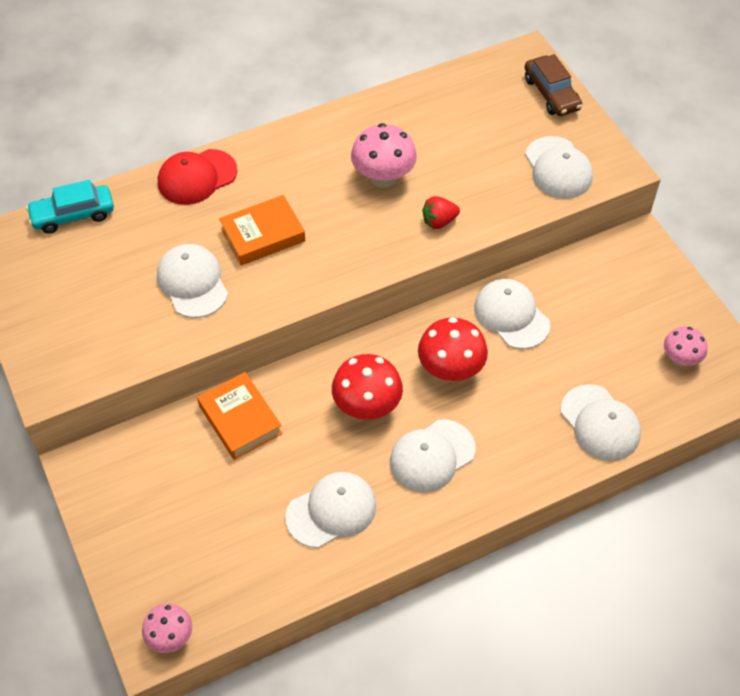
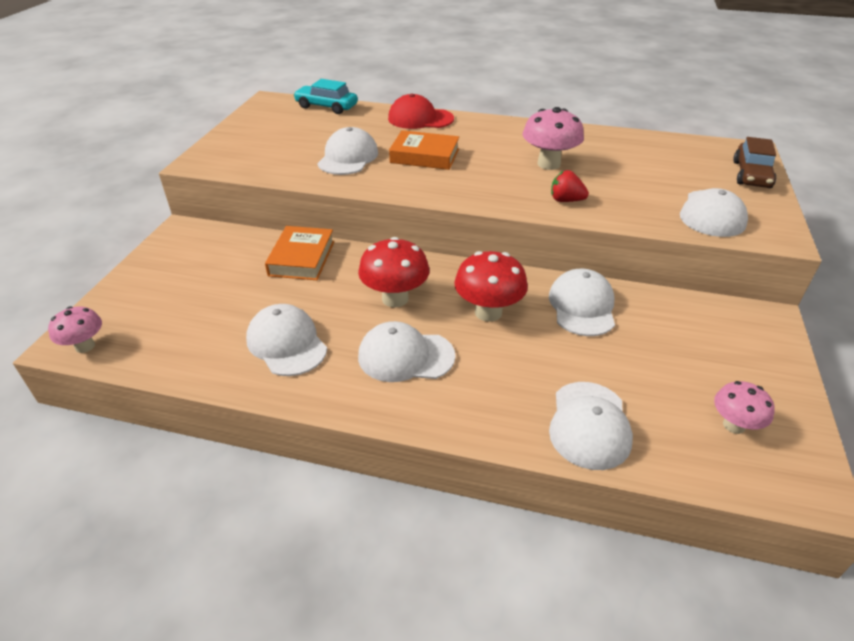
camera: 40 degrees right, 15 degrees down
(331, 511) = (286, 343): white cap -> white cap turned 135 degrees counterclockwise

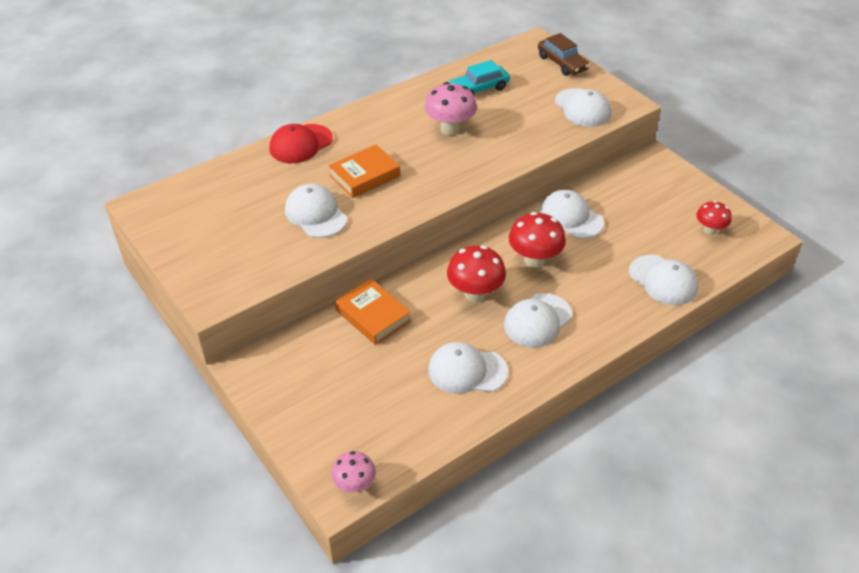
camera: 50 degrees left, 5 degrees up
(326, 107) = (204, 180): turquoise car -> turquoise car (478, 89)
(566, 200) = (502, 151): red strawberry -> none
(734, 425) = (710, 230): pink mushroom -> red mushroom

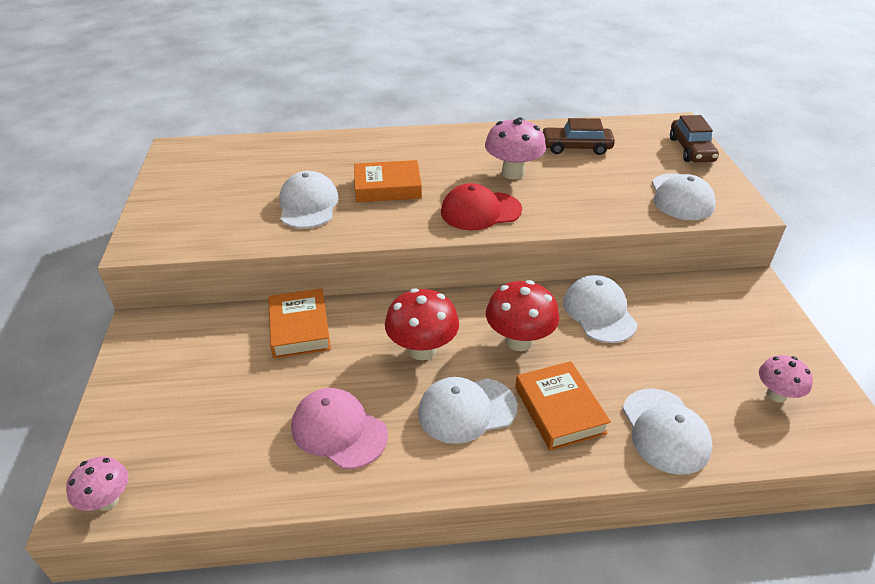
camera: 30 degrees right, 5 degrees down
(300, 144) = (357, 143): red cap -> red cap (480, 211)
(467, 370) = (339, 430): white cap -> pink cap
(478, 89) = (576, 147): turquoise car -> brown car
(594, 295) = (559, 410): none -> orange book
(710, 230) = (776, 395): red mushroom -> pink mushroom

